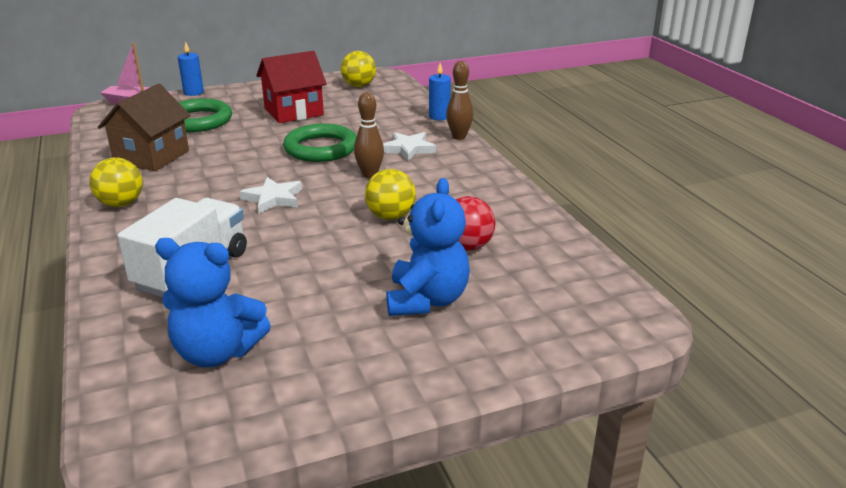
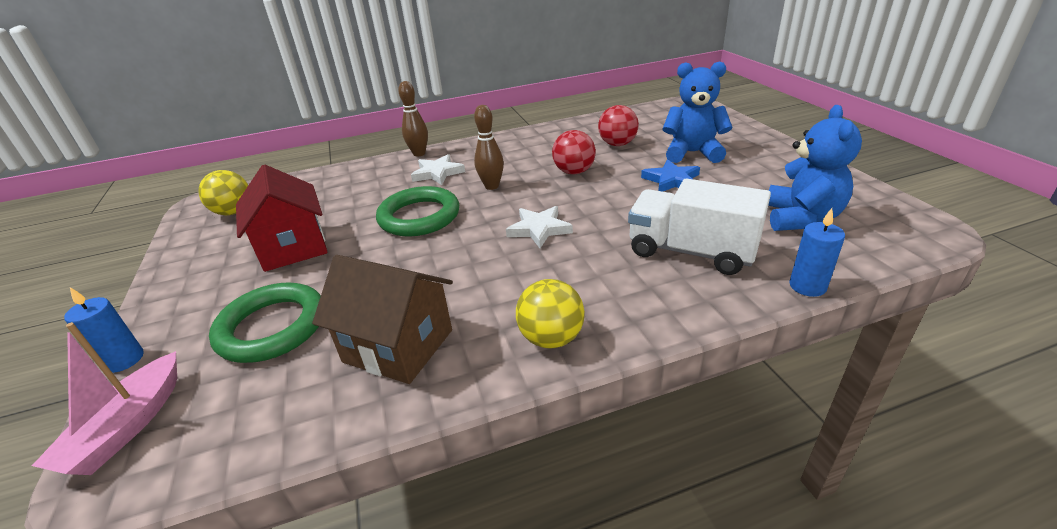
camera: 85 degrees left, 5 degrees up
(348, 275) = (671, 180): none -> blue star
(390, 216) = (574, 172): yellow ball -> red ball
(439, 116) = (364, 164): blue candle -> blue candle (807, 286)

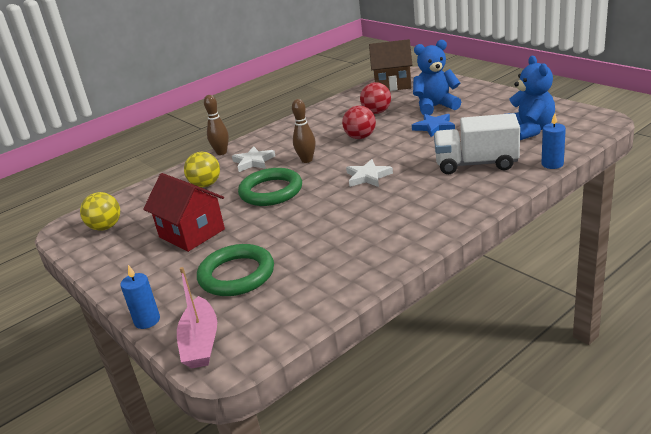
camera: 20 degrees left, 5 degrees down
(398, 346) = (336, 257): brown house -> brown house (392, 84)
(551, 338) = (427, 227): yellow ball -> yellow ball (205, 185)

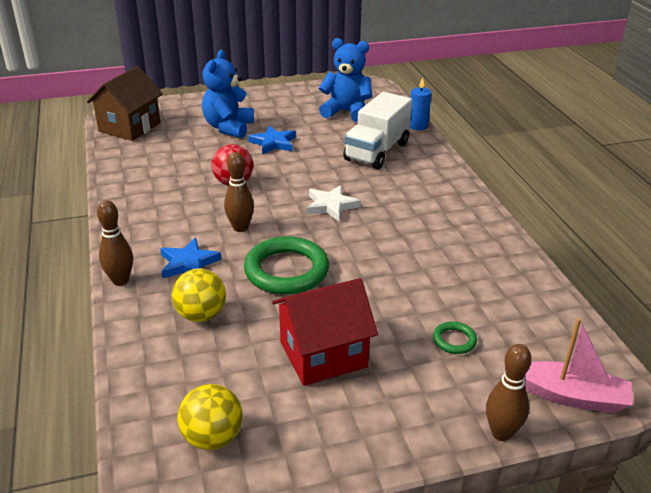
camera: 70 degrees left, 5 degrees up
(147, 320) = (501, 433): blue candle -> brown bowling pin
(236, 275) = (454, 340): green ring -> green ring, size x0.46
(253, 162) = (188, 263): white star -> blue star
(377, 112) = (186, 156): red ball -> none

